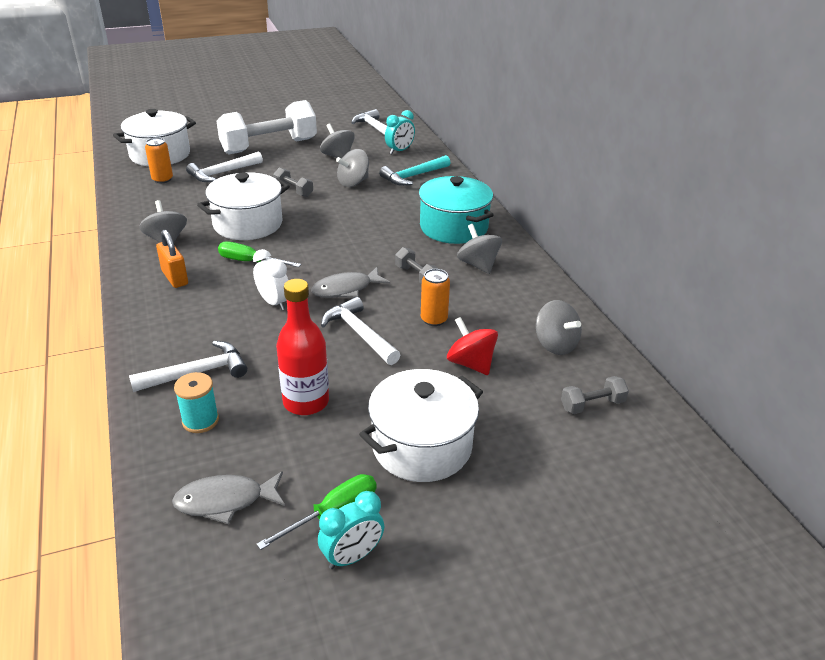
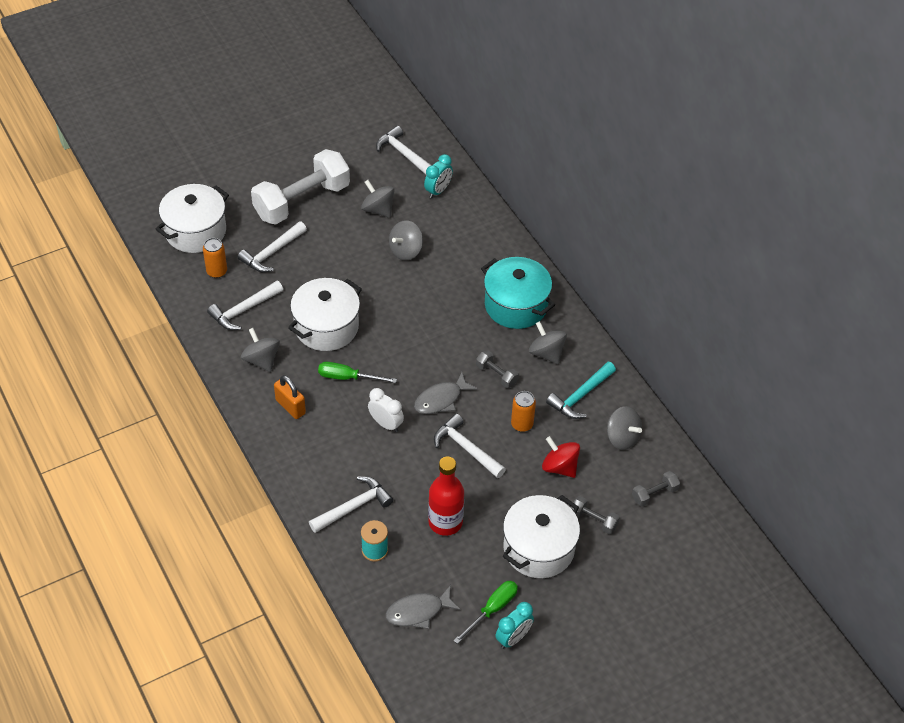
camera: 10 degrees left, 15 degrees up
(171, 205) = (243, 310): none -> white hammer
(293, 190) = (352, 271): grey dumbbell -> grey dumbbell (593, 520)
(413, 176) = (462, 232): turquoise hammer -> turquoise hammer (580, 396)

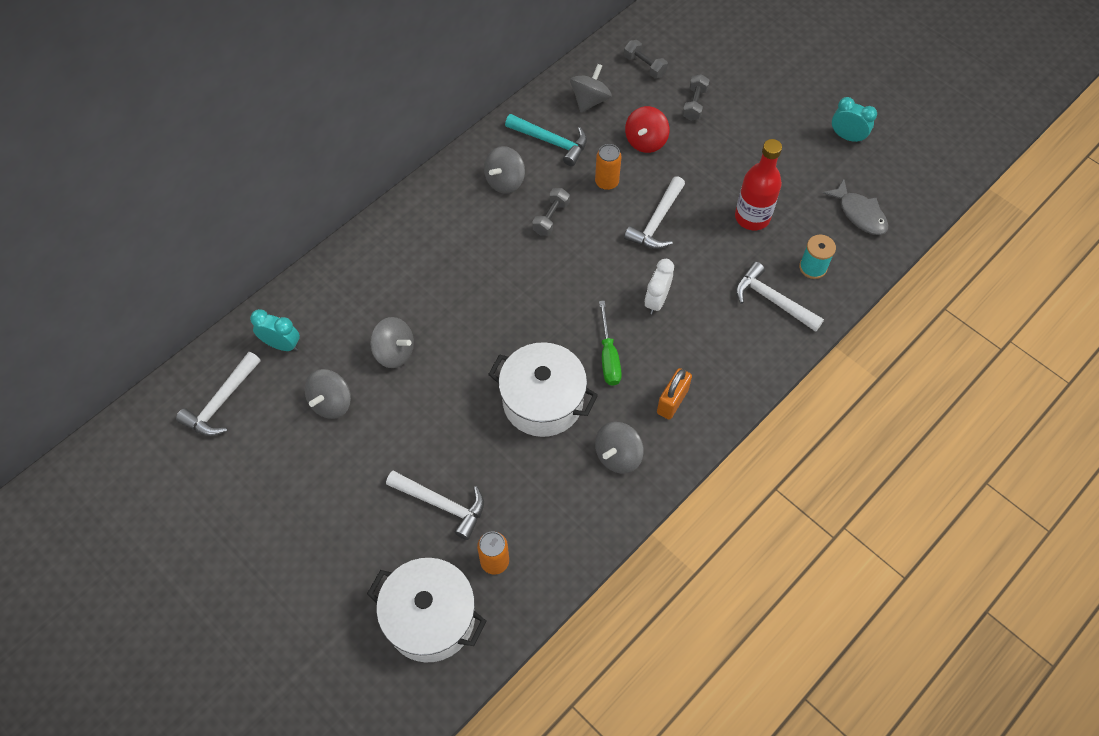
camera: 105 degrees left, 10 degrees up
(243, 310) = (549, 504): white hammer -> none
(302, 201) = (338, 499): white dumbbell -> none
(441, 399) = (603, 259): grey fish -> none
(492, 609) = (827, 158): green screwdriver -> none
(516, 305) = (446, 222): turquoise pot -> none
(538, 548) = (745, 138): white pot -> none

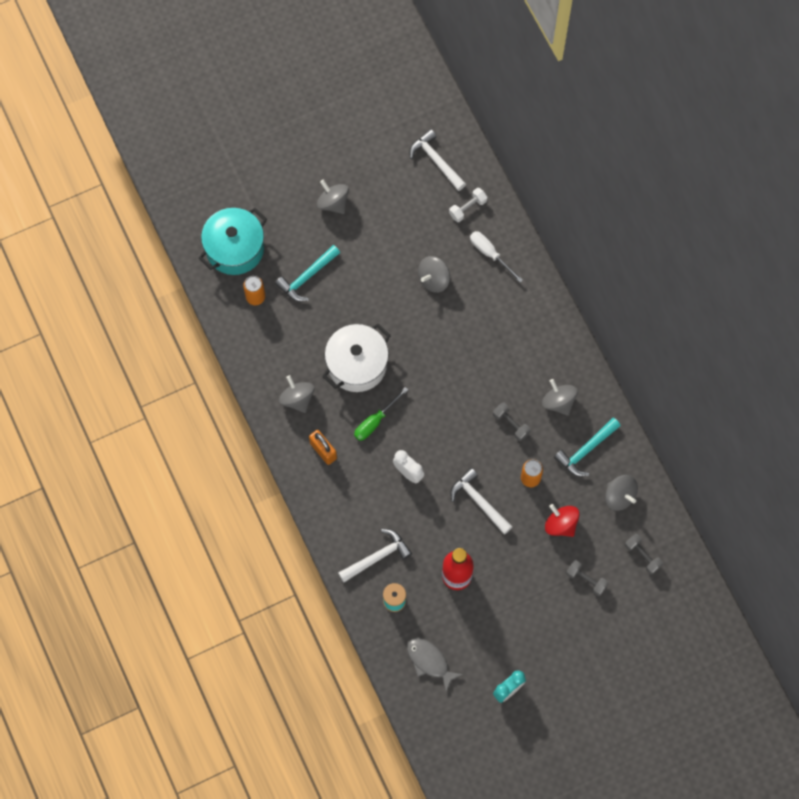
camera: 110 degrees right, 10 degrees up
(282, 345) = (467, 208): turquoise clock -> white dumbbell
(331, 403) = (409, 229): grey spinning top -> grey spinning top (333, 203)
(339, 301) = (490, 254): none -> white screwdriver
(430, 618) = (235, 249): white pot -> turquoise pot
(442, 504) = (307, 277): white hammer -> turquoise hammer
(608, 356) = (375, 421): green screwdriver -> green screwdriver turned 60 degrees counterclockwise
(644, 66) = (642, 556): grey dumbbell -> grey dumbbell turned 75 degrees clockwise
(859, 214) = (429, 661): grey fish -> grey fish turned 60 degrees clockwise

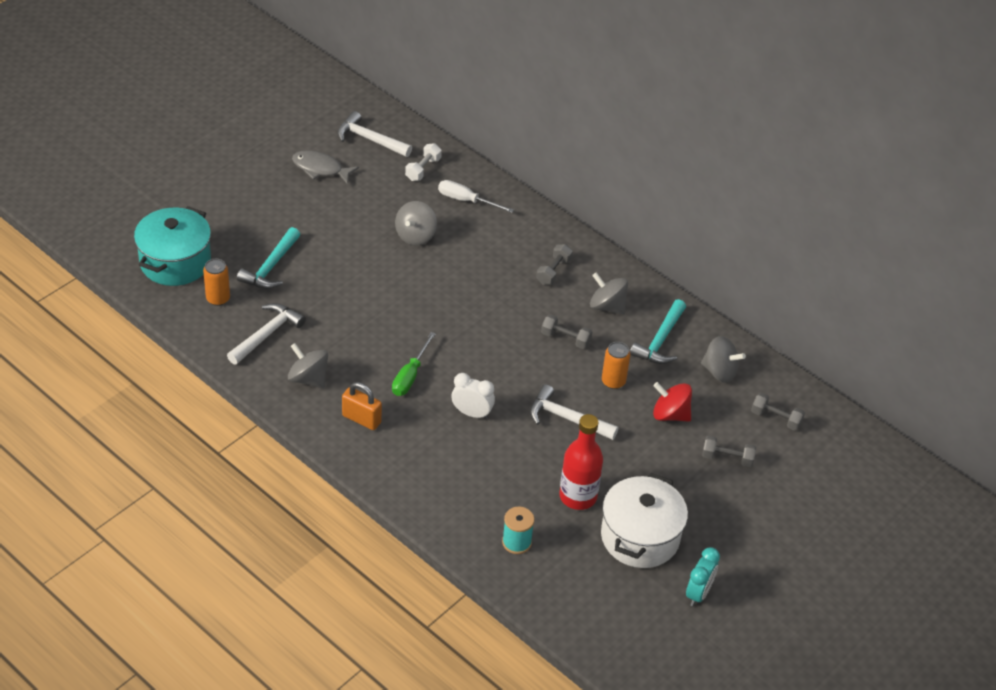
camera: 25 degrees left, 25 degrees down
(333, 203) = (272, 198): grey spinning top -> none
(357, 364) = (364, 330): white pot -> white pot (640, 537)
(377, 557) = (475, 504): white hammer -> white hammer (267, 334)
(429, 661) = (590, 592): grey fish -> grey fish (320, 169)
(530, 352) = (553, 271): none -> grey dumbbell

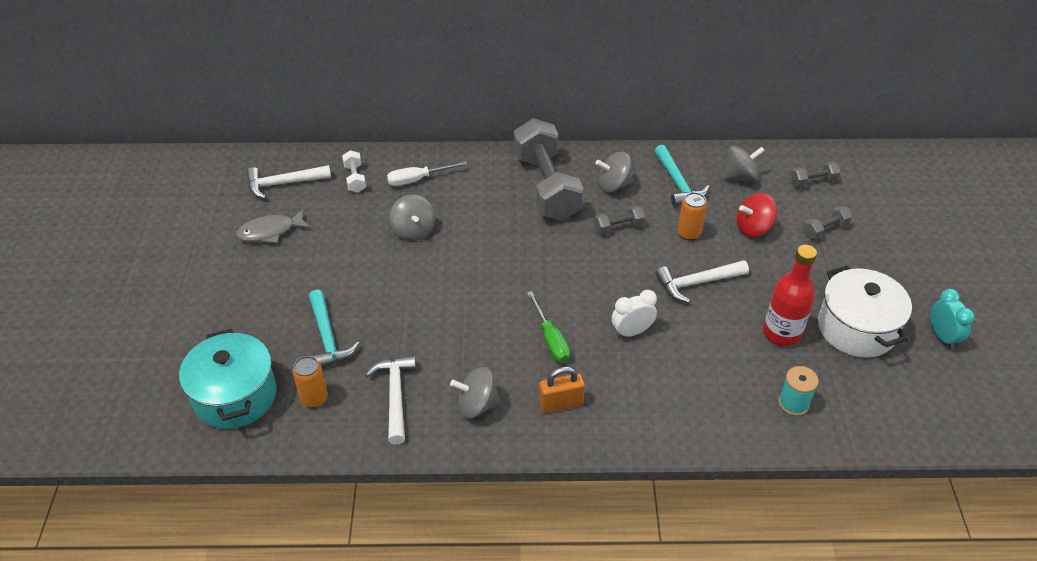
camera: 40 degrees left, 0 degrees up
(553, 271) = (546, 187): grey dumbbell -> grey dumbbell, size x2.38

